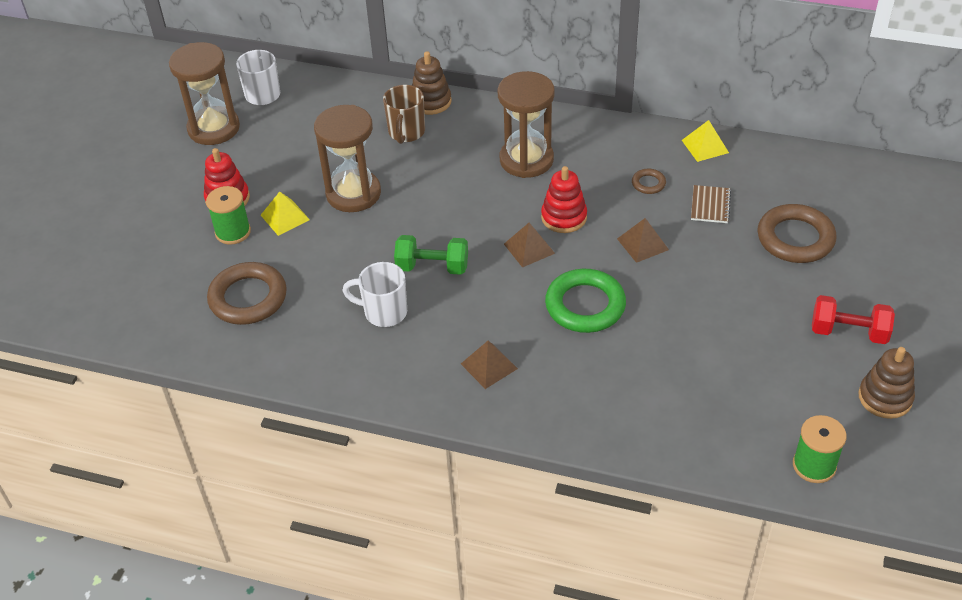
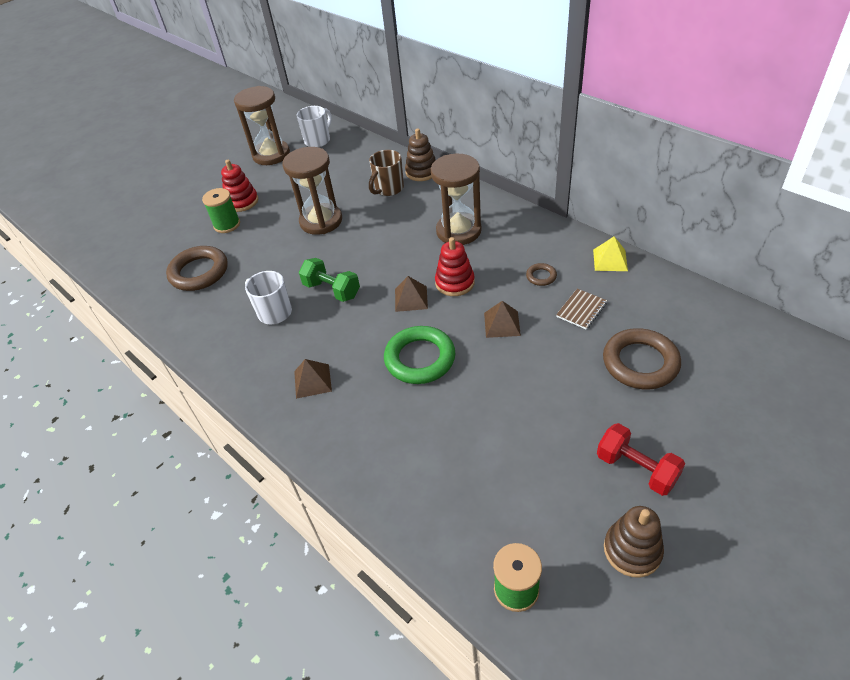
camera: 30 degrees right, 0 degrees up
(285, 217) = (265, 224): yellow pyramid -> none

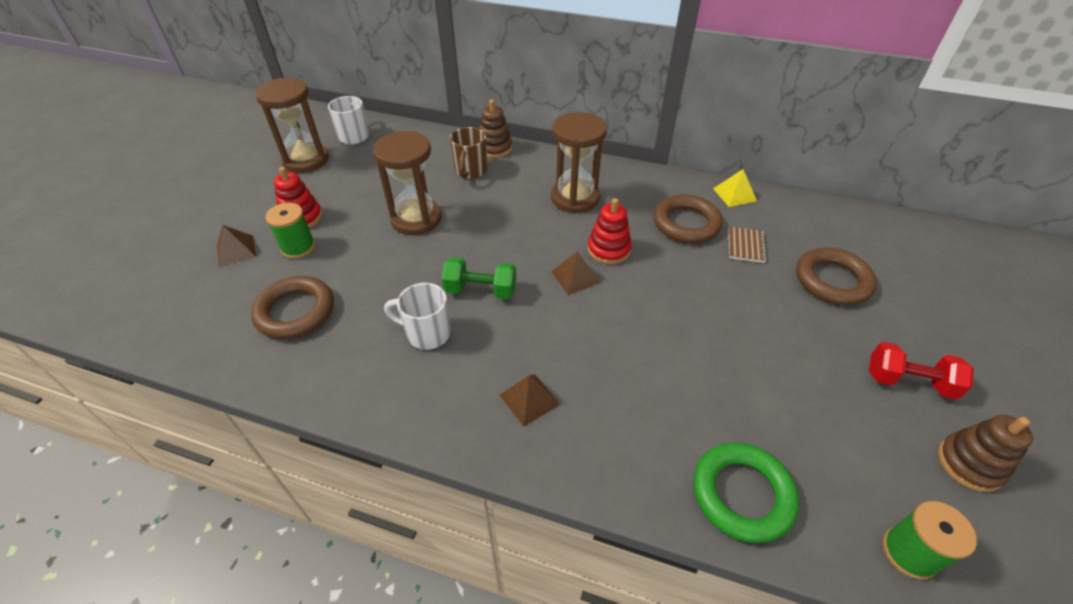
camera: 30 degrees left, 0 degrees up
(420, 359) = (630, 337): green ring -> green ring (742, 494)
(502, 324) = (685, 278): brown pyramid -> brown pyramid (236, 251)
(541, 276) = (686, 223): brown ring -> brown ring, size x2.15

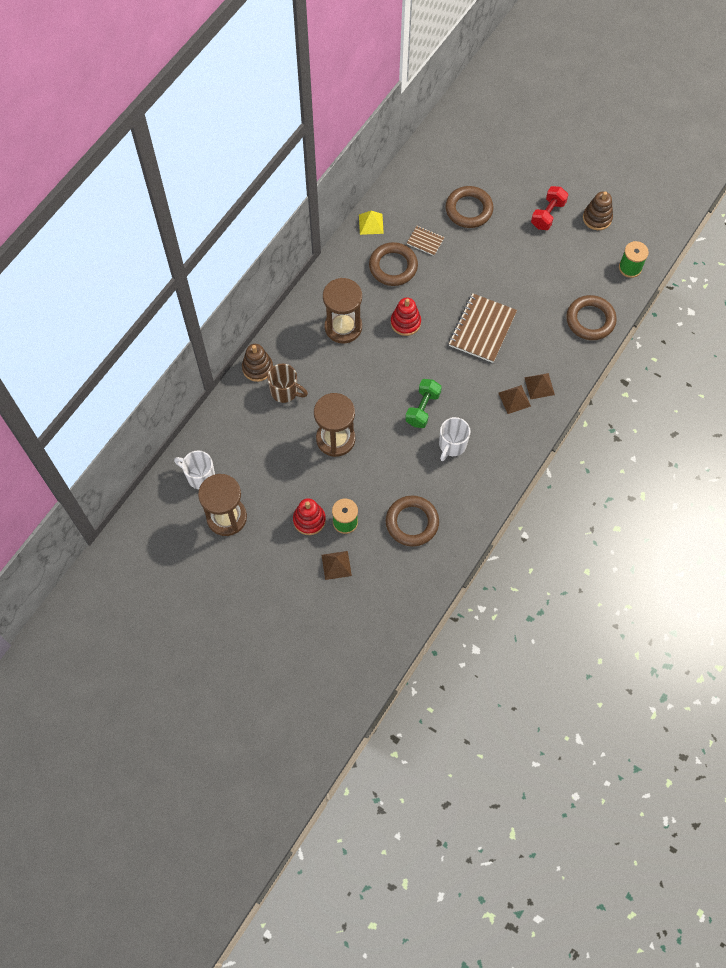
camera: 75 degrees left, 20 degrees up
(575, 277) = (426, 350): brown pyramid -> brown pyramid (539, 386)
(639, 333) = (482, 329): none -> brown notebook
(742, 494) = (590, 320): green ring -> brown ring

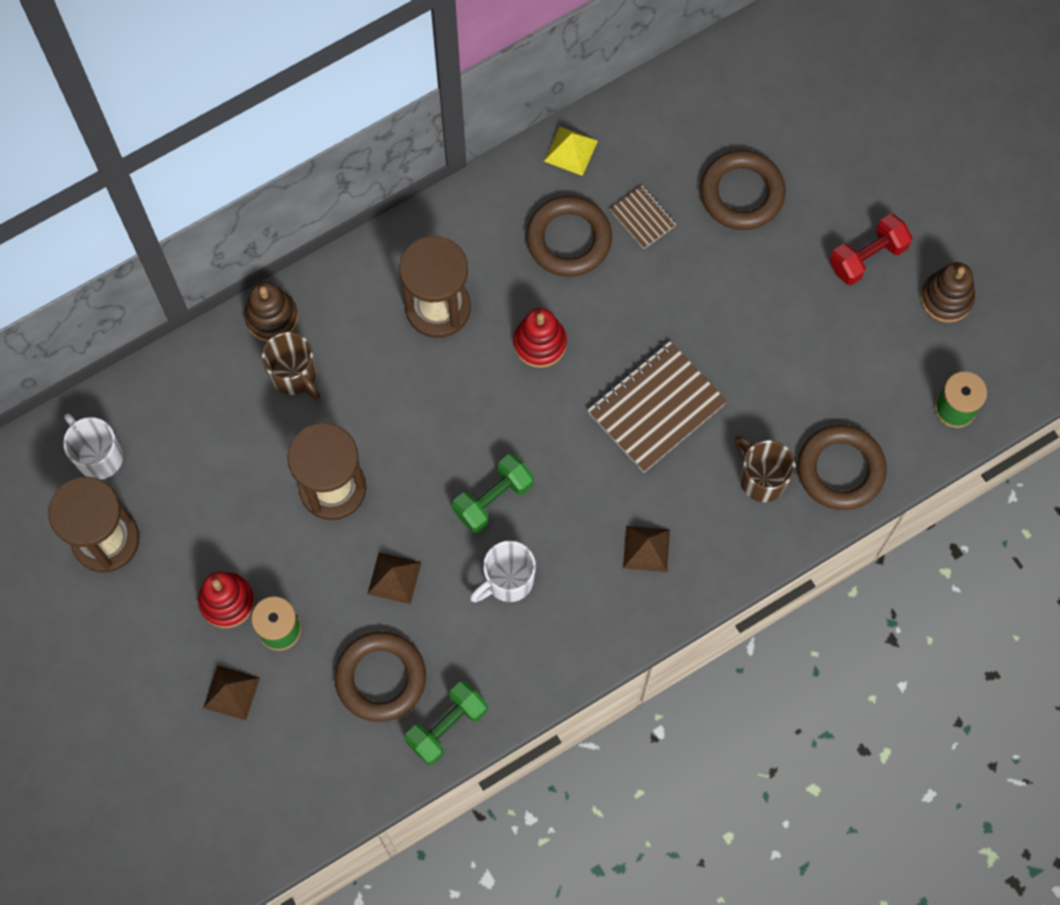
camera: 25 degrees right, 5 degrees up
(459, 531) = (447, 726): none -> green dumbbell
(539, 386) = (698, 544): brown pyramid -> brown pyramid (394, 578)
(553, 341) = (761, 478): none -> brown mug

